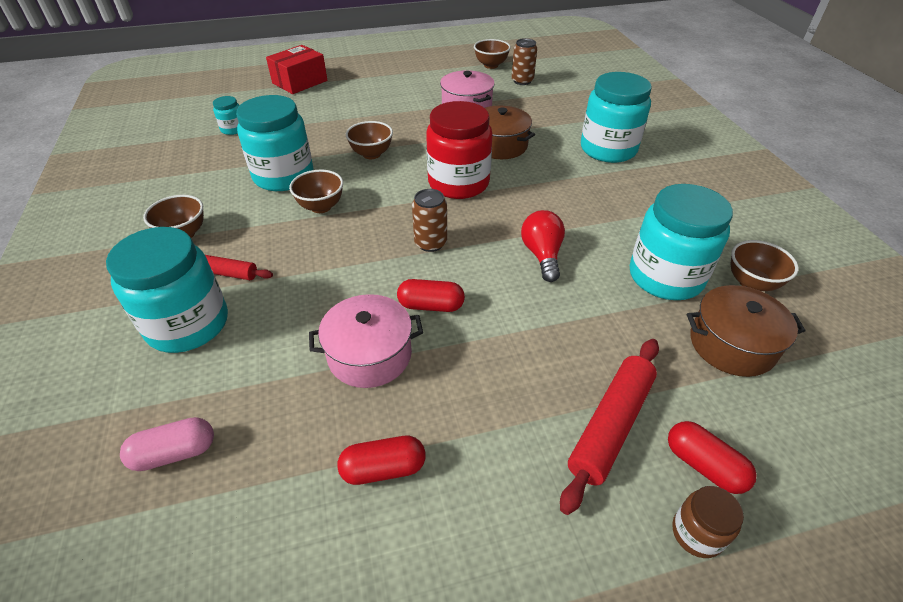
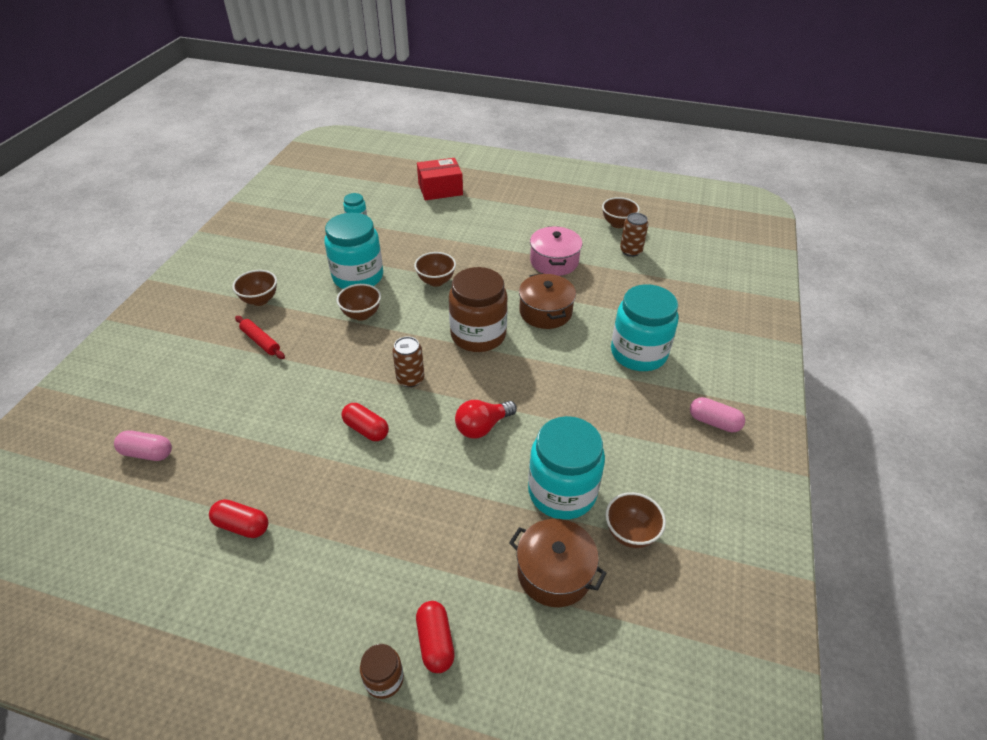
camera: 30 degrees right, 0 degrees up
(188, 324) = (213, 371): turquoise jar -> none
(370, 355) = (297, 446): pink pot -> none
(458, 183) = (478, 335): red jar -> brown jar
(542, 255) = (482, 427): red light bulb -> red light bulb turned 150 degrees counterclockwise
(610, 426) = (401, 579): red rolling pin -> none
(716, 176) = (714, 422): none -> pink capsule

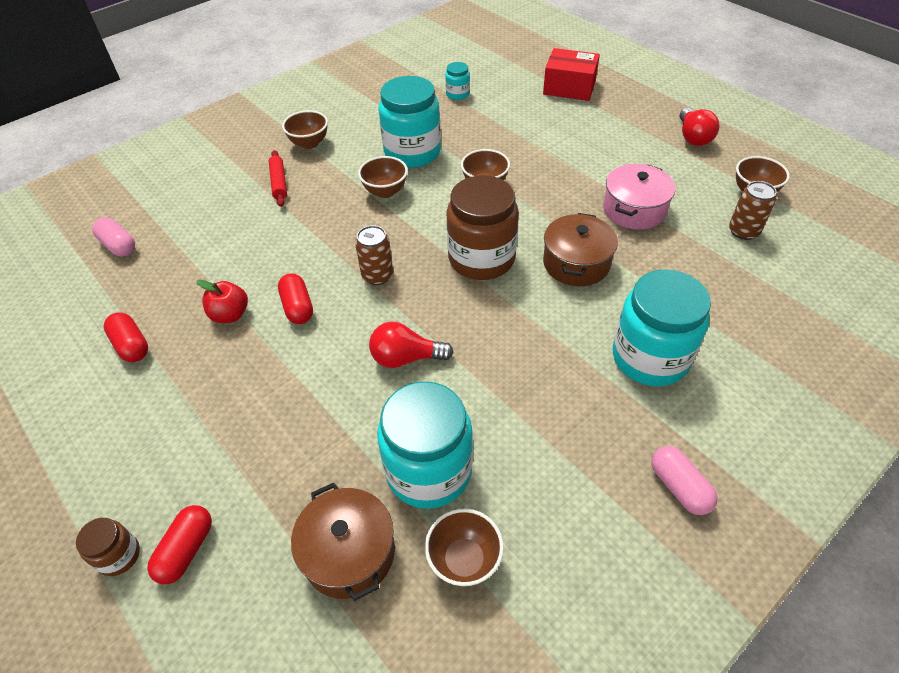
camera: 35 degrees right, 5 degrees up
(312, 460) = (230, 315): none -> red apple
(553, 199) = (693, 137): none -> red light bulb

